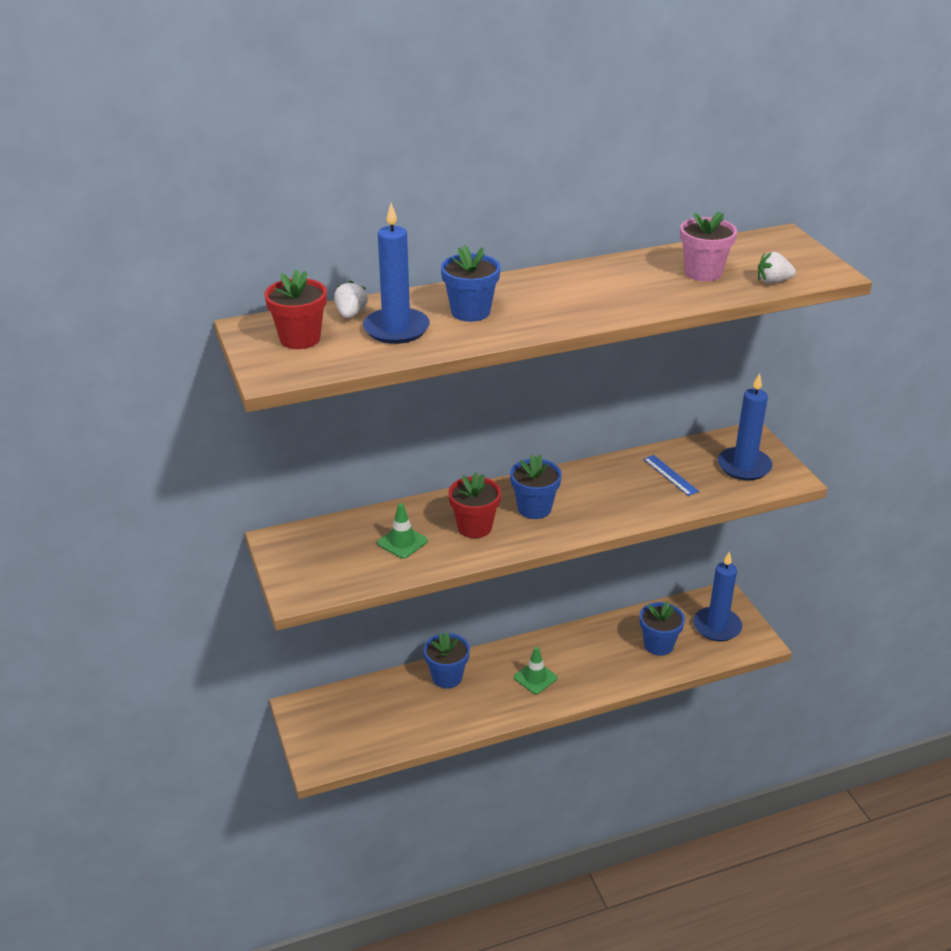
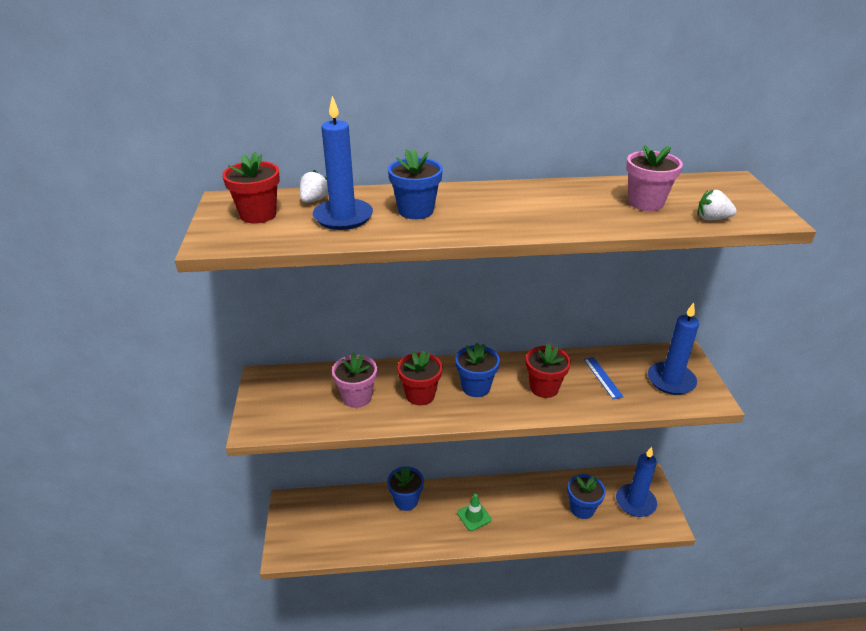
camera: 15 degrees right, 0 degrees up
(402, 542) = (357, 397): green traffic cone -> pink flower pot
(610, 496) = (544, 388): none -> red flower pot

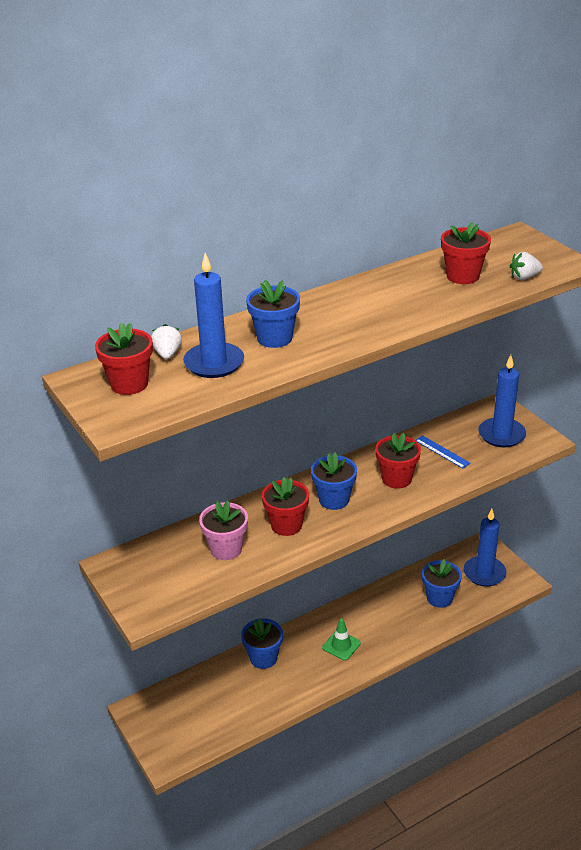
camera: 25 degrees left, 0 degrees up
(645, 203) = (462, 276): pink flower pot -> red flower pot

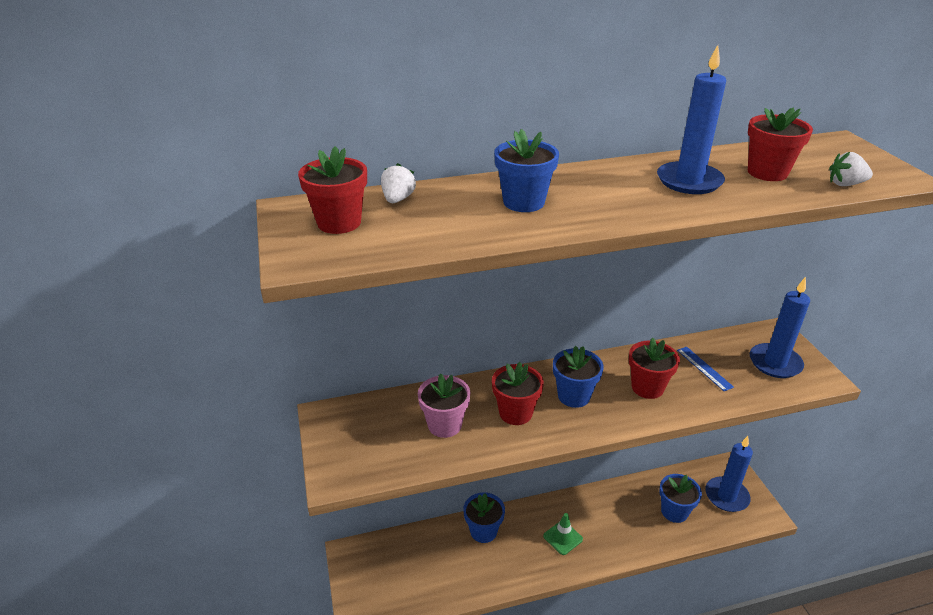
camera: 15 degrees right, 0 degrees up
(214, 363) = (443, 217): blue candle -> blue candle (689, 181)

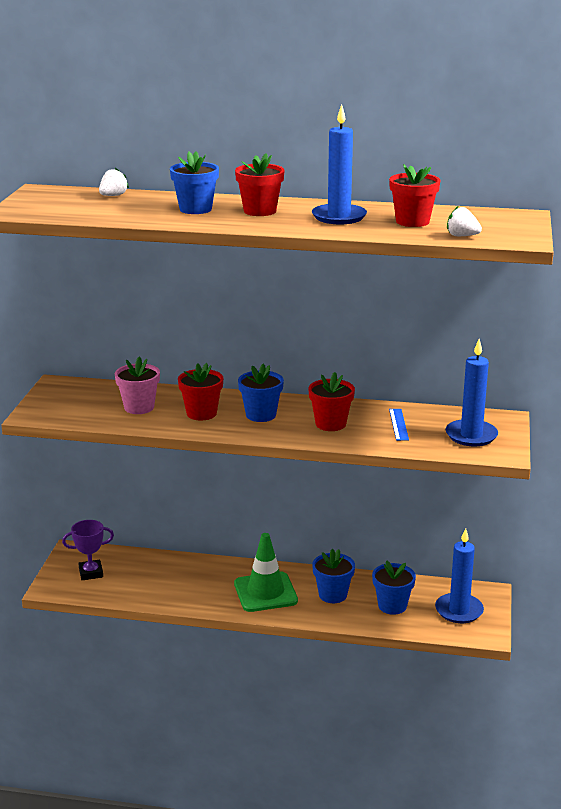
camera: 25 degrees right, 10 degrees down
(339, 223) = (59, 200): red flower pot -> red flower pot (260, 211)
(386, 577) = (91, 573): none -> purple trophy
(483, 531) = (197, 569): blue flower pot -> blue flower pot (333, 595)
(562, 538) = (265, 592): green traffic cone -> green traffic cone, size x1.79

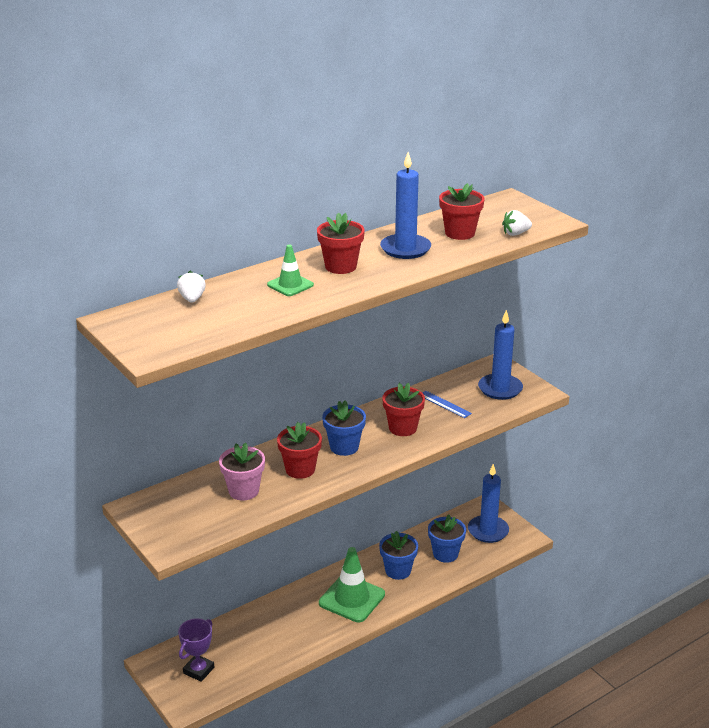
camera: 45 degrees left, 5 degrees up
(195, 209) = (290, 285): blue flower pot -> green traffic cone

